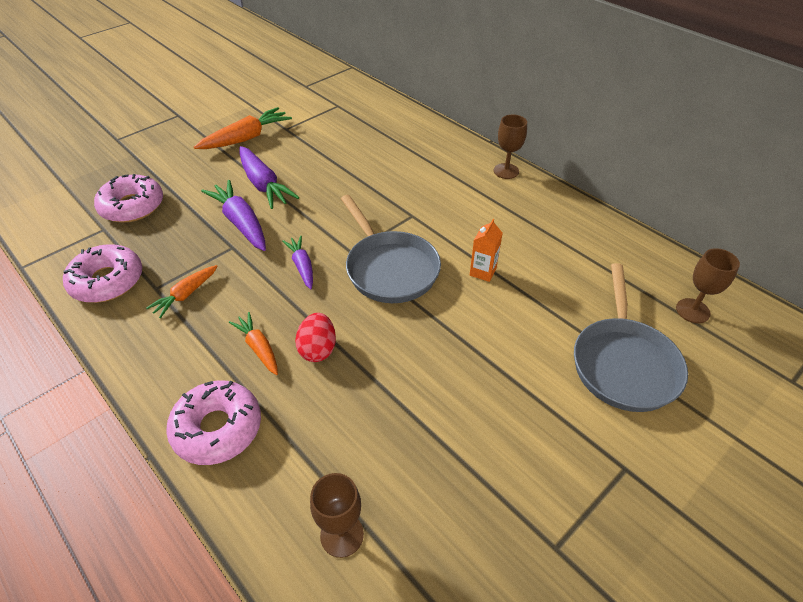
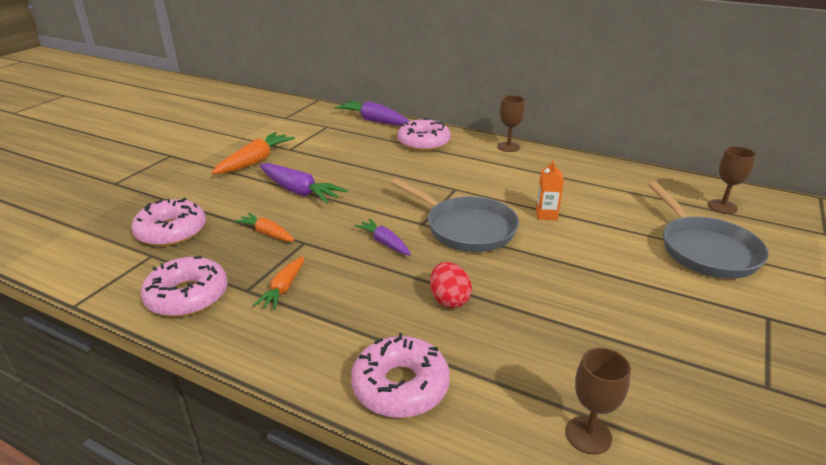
camera: 20 degrees left, 15 degrees down
(241, 223) = (298, 223): purple carrot -> purple carrot (374, 121)
(258, 348) = (391, 312): orange carrot -> orange carrot (267, 233)
(420, 147) = (423, 143): none -> pink donut

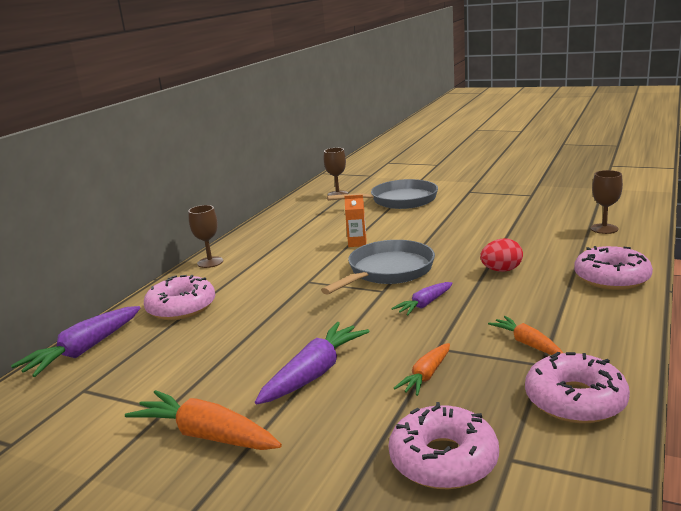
camera: 90 degrees left, 10 degrees down
(283, 288) = (527, 343): orange carrot -> orange carrot turned 135 degrees counterclockwise

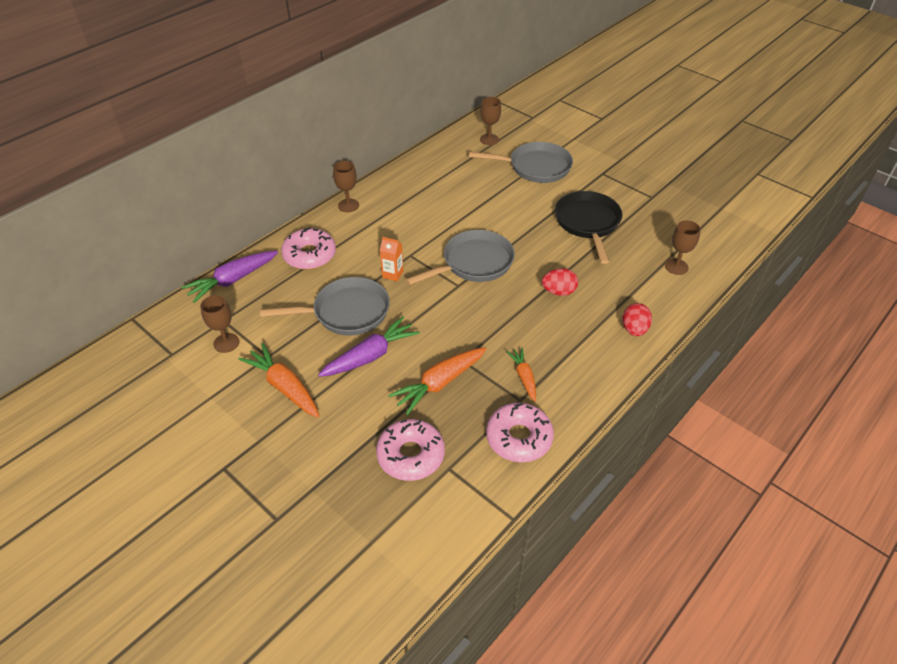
camera: 15 degrees right, 25 degrees up
(96, 411) = (226, 343): none -> brown goblet
(257, 343) = (346, 312): none -> grey pan
(357, 243) = (469, 218): orange carton -> orange carton (392, 274)
(424, 304) = (479, 311): purple carrot -> none
(426, 376) = (439, 383): orange carrot -> orange carrot, size x1.66
(485, 221) = (588, 223): none -> black pan
(611, 278) = (634, 329): pink donut -> red egg

